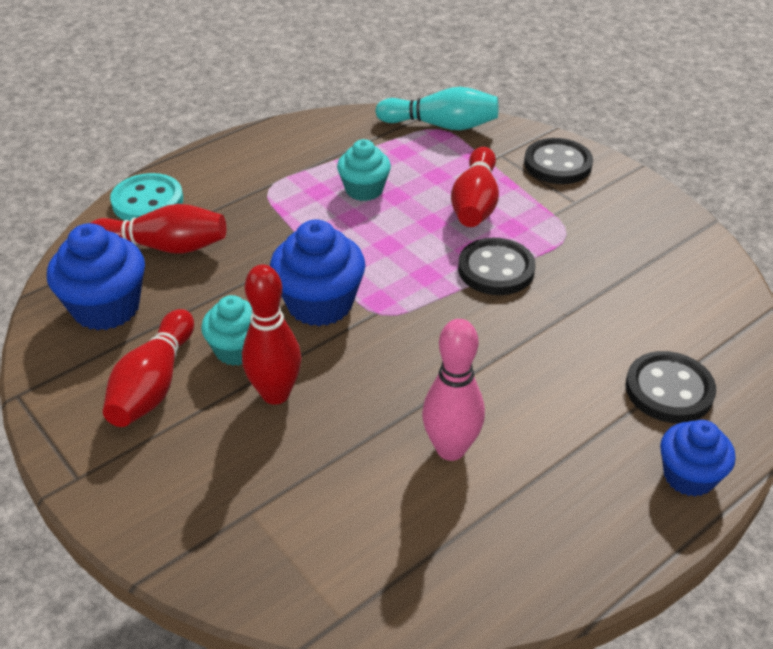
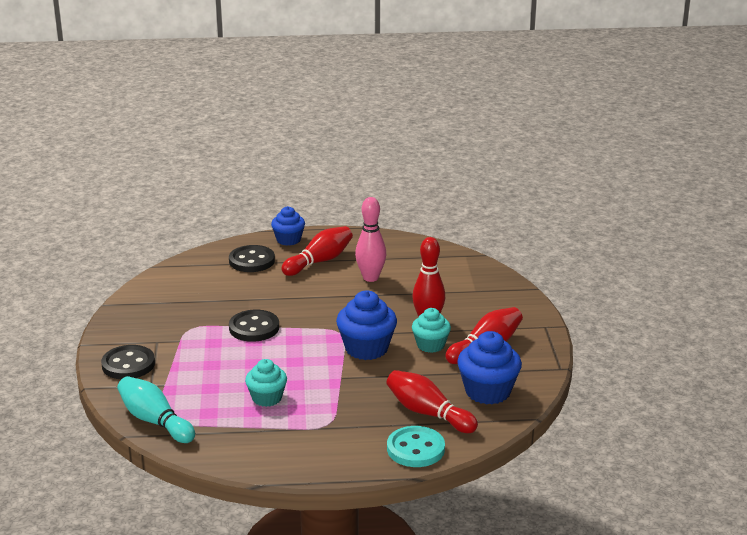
camera: 145 degrees left, 15 degrees down
(475, 203) = (213, 363): red bowling pin -> red bowling pin (319, 261)

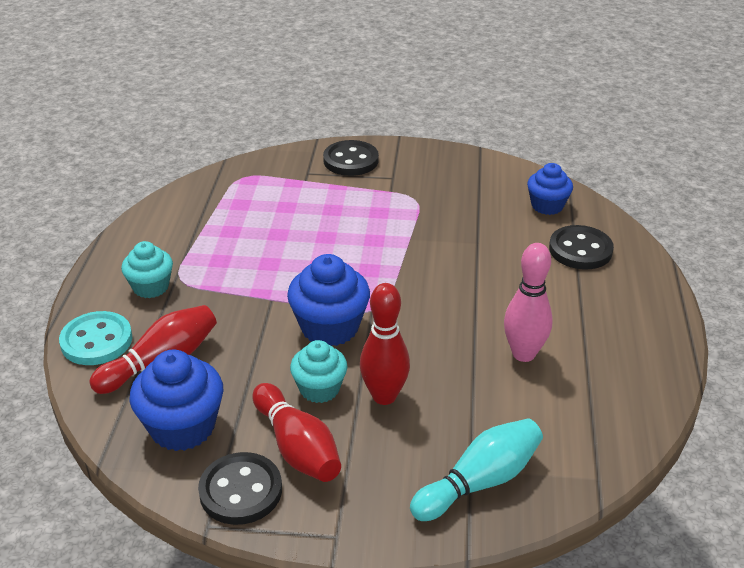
camera: 100 degrees right, 10 degrees up
(155, 421) = (241, 174): turquoise bowling pin -> turquoise bowling pin (479, 482)
(254, 328) = (405, 242): black button -> black button (240, 491)
(267, 398) = (251, 242): turquoise cupcake -> turquoise cupcake (151, 287)
(288, 240) = (645, 286): blue cupcake -> blue cupcake (547, 206)
(319, 261) = (577, 309): red bowling pin -> none

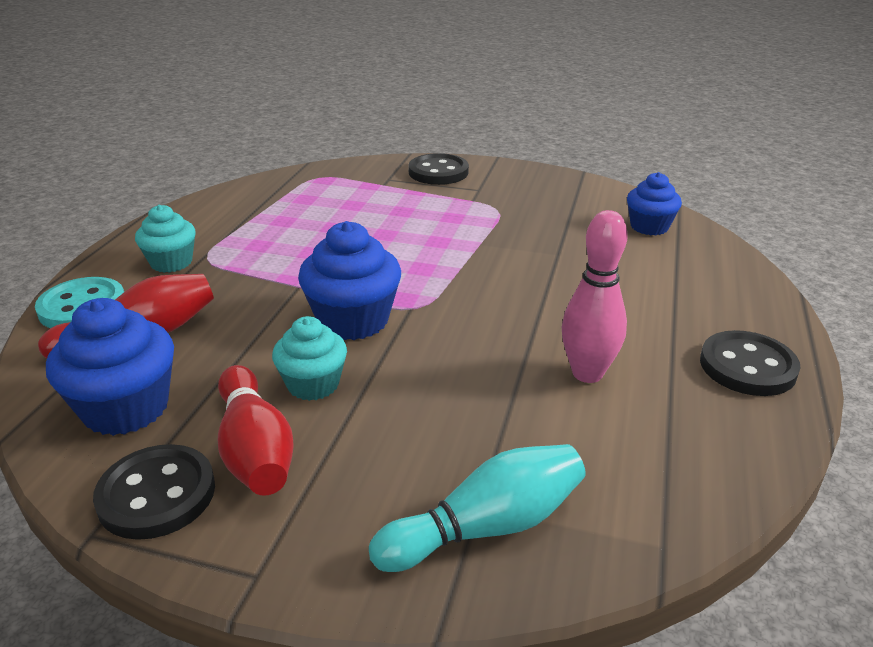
camera: 10 degrees right, 5 degrees down
(384, 396) = (391, 402): red bowling pin -> none
(580, 250) = (682, 271): black button -> black button (747, 366)

